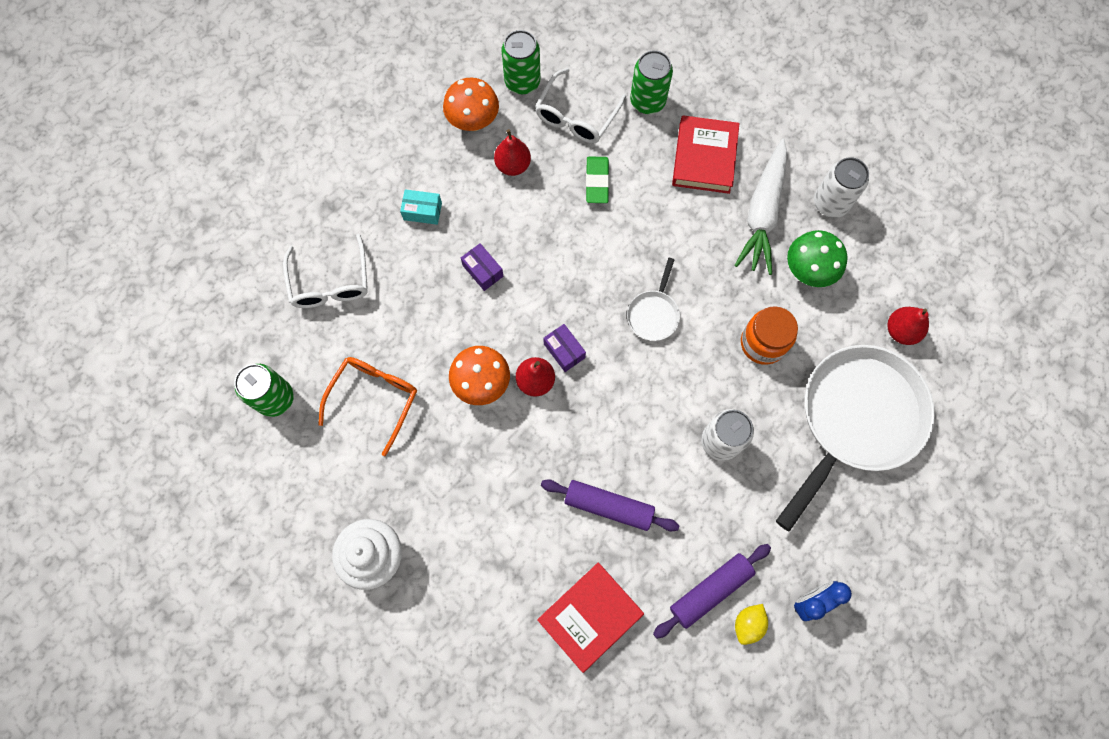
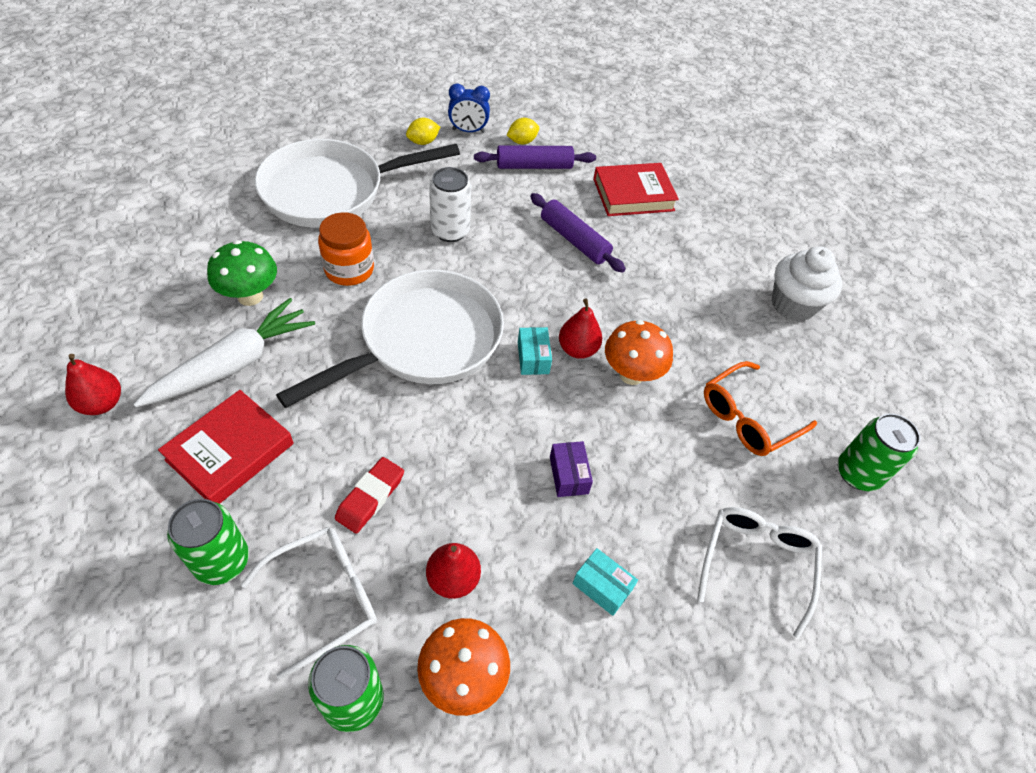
camera: 155 degrees left, 20 degrees down
(564, 351) = (533, 358): purple box -> turquoise box
(597, 182) = (370, 497): green eraser -> red eraser
(653, 314) = (424, 341): white pan -> white pan, size x2.33
(830, 203) = (161, 335): white can -> none
(838, 548) = (423, 142): none -> yellow lemon
(901, 331) = (228, 218): red pear -> red pear (102, 404)

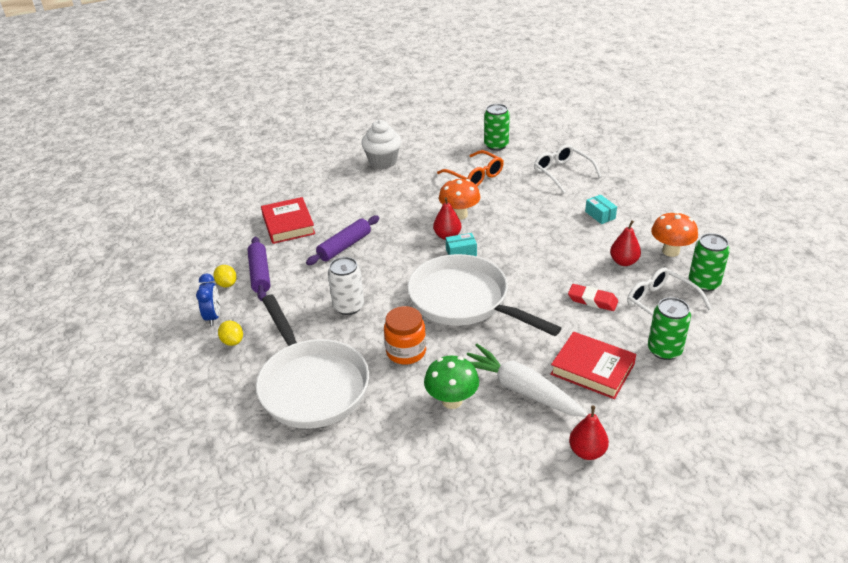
camera: 90 degrees left, 15 degrees down
(568, 475) = (541, 231): purple box -> none
(602, 586) = (600, 215): turquoise box -> turquoise box turned 60 degrees counterclockwise
(756, 563) = (562, 173): white glasses -> white glasses turned 45 degrees clockwise

